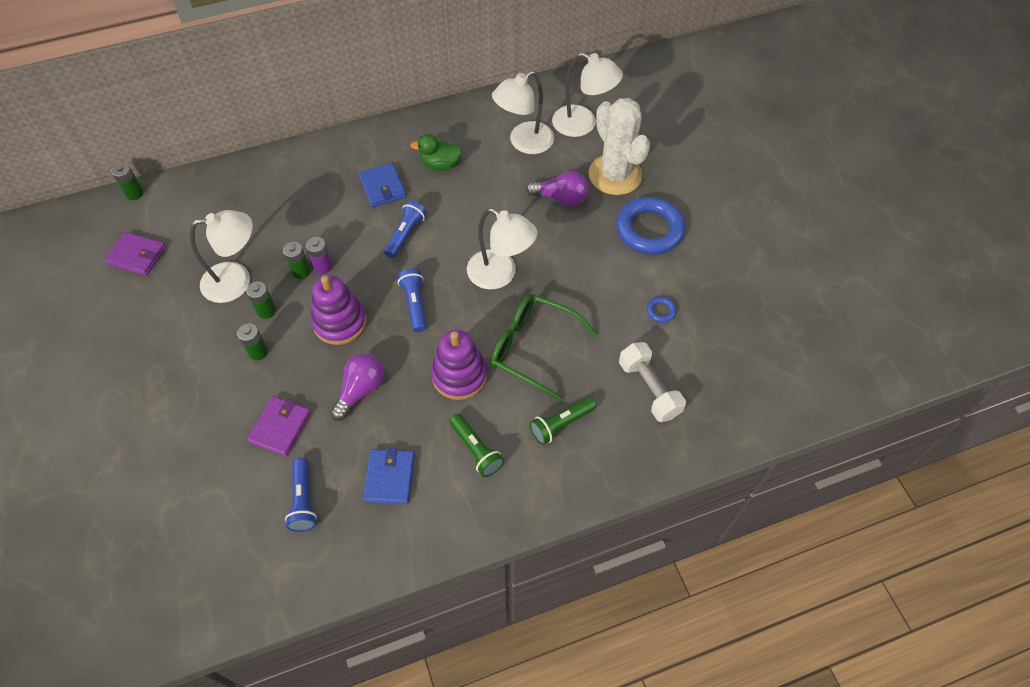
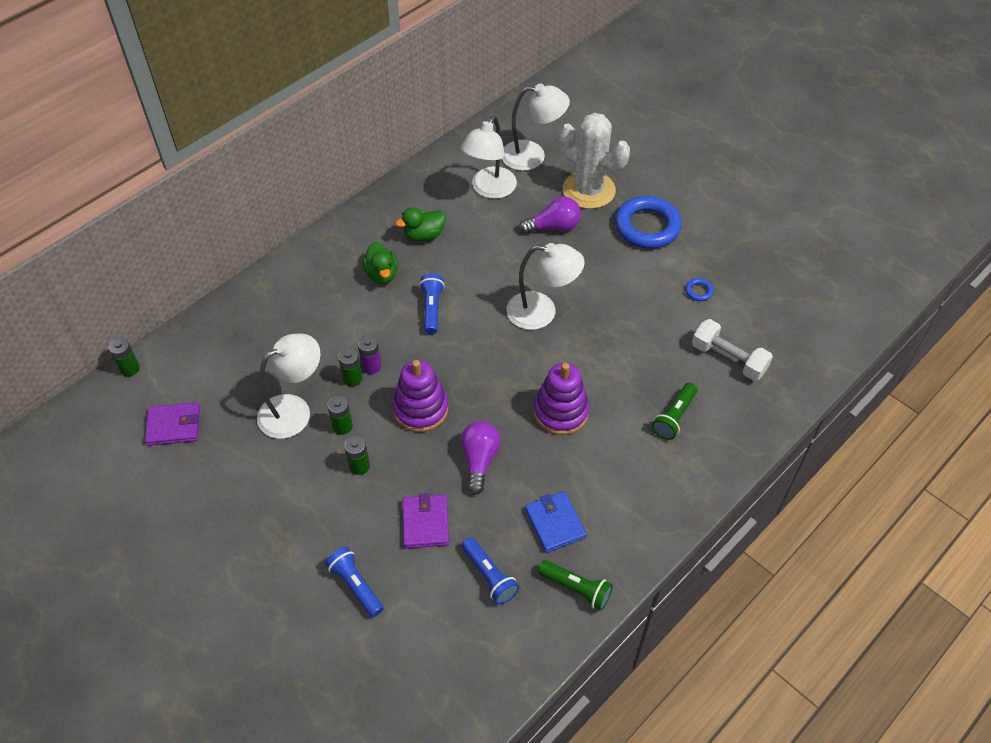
camera: 25 degrees left, 5 degrees down
(382, 187) = (382, 274): blue wallet -> green duck
(415, 304) = (481, 367): blue flashlight -> blue flashlight (356, 585)
(476, 450) = (615, 468): green flashlight -> green flashlight (576, 589)
(533, 348) = (610, 363): green glasses -> none

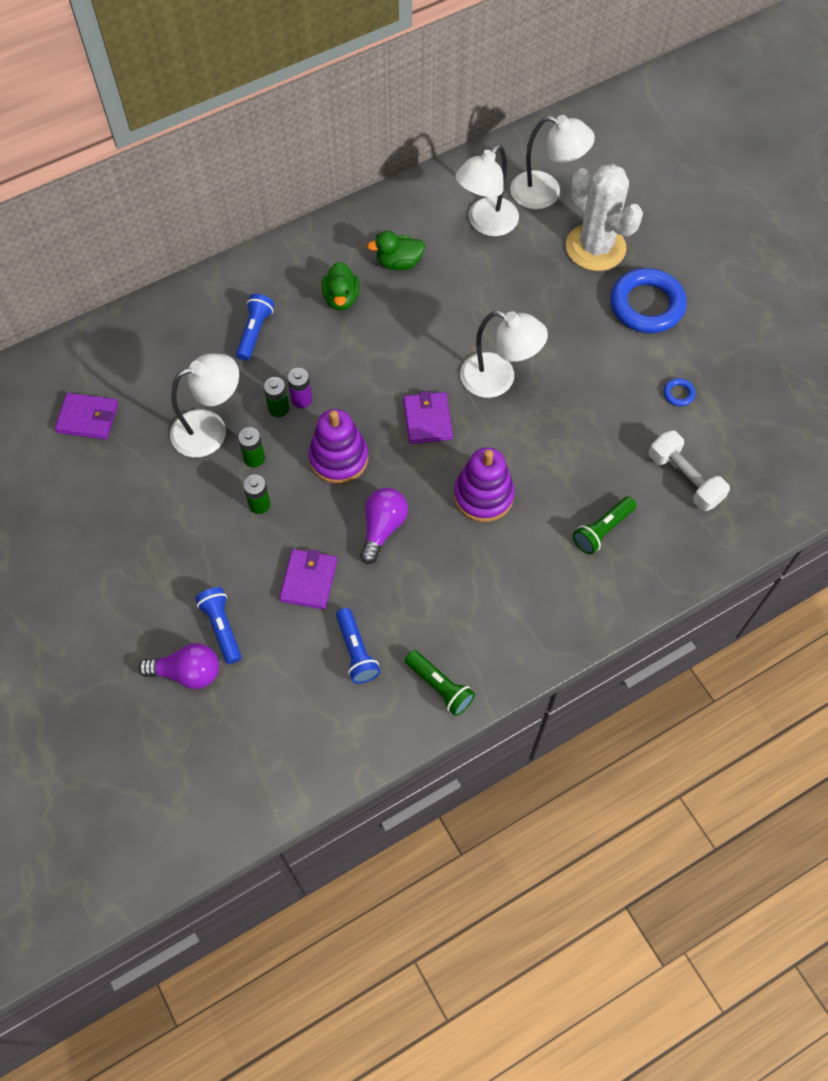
camera: 15 degrees right, 10 degrees up
(130, 368) = (59, 346): green battery -> none
(432, 309) = (382, 349): blue flashlight -> blue flashlight (255, 332)
(490, 359) = (427, 420): none -> purple wallet
(554, 227) = (542, 283): purple light bulb -> purple light bulb (187, 672)
(555, 523) = (439, 613): blue wallet -> none

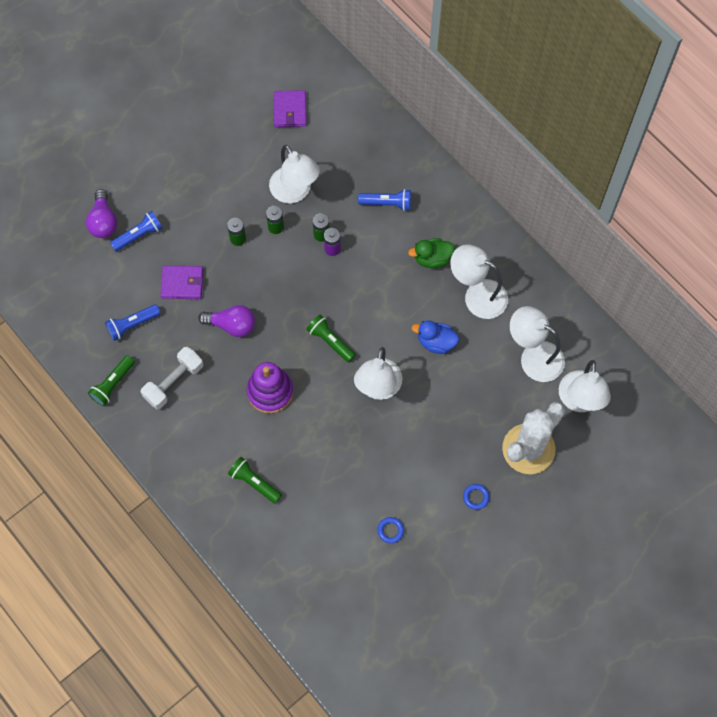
camera: 80 degrees right, 5 degrees up
(339, 458) = (285, 284): purple stacking toy -> none
(399, 263) = (477, 295): green duck -> white lamp
(427, 420) = (330, 341): purple wallet -> green flashlight
(450, 312) = (436, 342): none -> blue duck
(646, 305) = (476, 497): blue ring -> blue ring, size x0.41
(684, 479) = (310, 541): white dumbbell -> white dumbbell (173, 382)

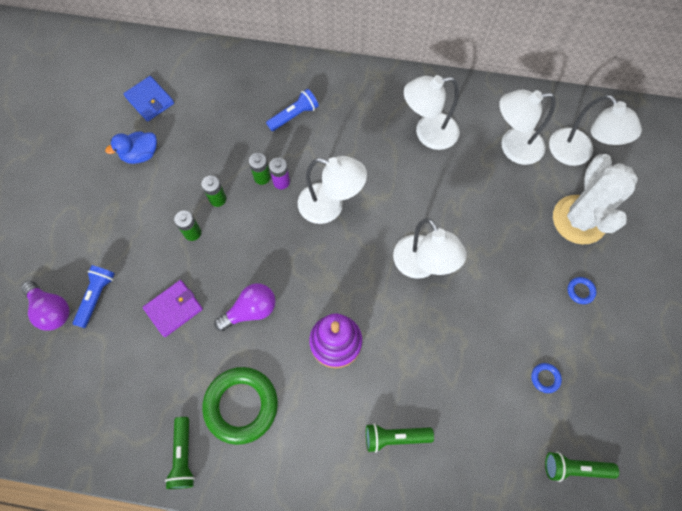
camera: 40 degrees left, 0 degrees up
(132, 325) = (157, 383): blue flashlight -> none
(173, 382) = (241, 405): white dumbbell -> green ring
(290, 110) = (150, 100): purple wallet -> blue wallet
(295, 192) = (210, 160): white lamp -> white lamp (330, 206)
(330, 341) = (348, 257): green flashlight -> green flashlight (574, 468)
(432, 259) = (368, 131): green duck -> none
(436, 342) = (431, 192): blue duck -> blue duck (141, 155)

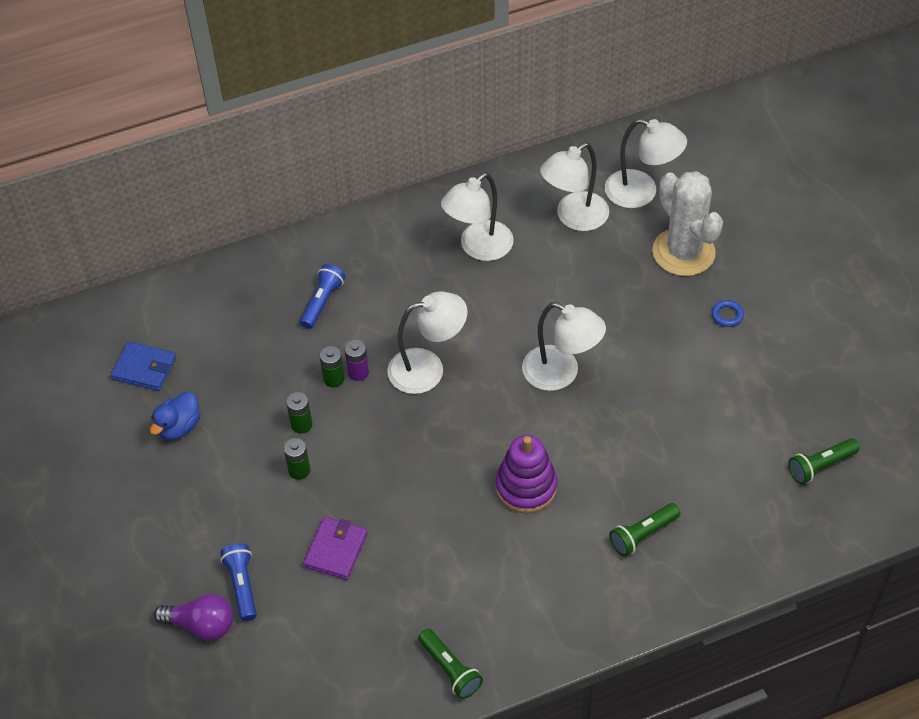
camera: 30 degrees left, 15 degrees down
(241, 405) = (474, 594): green ring -> none
(250, 310) = (418, 507): purple light bulb -> none
(545, 378) = (745, 407): blue ring -> none

